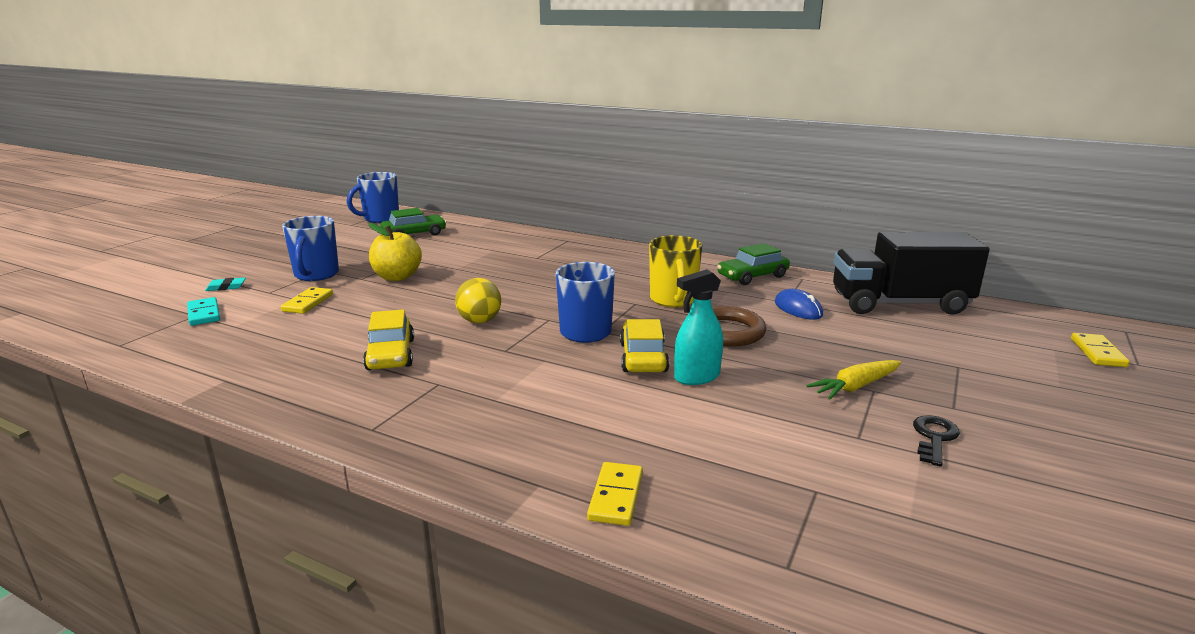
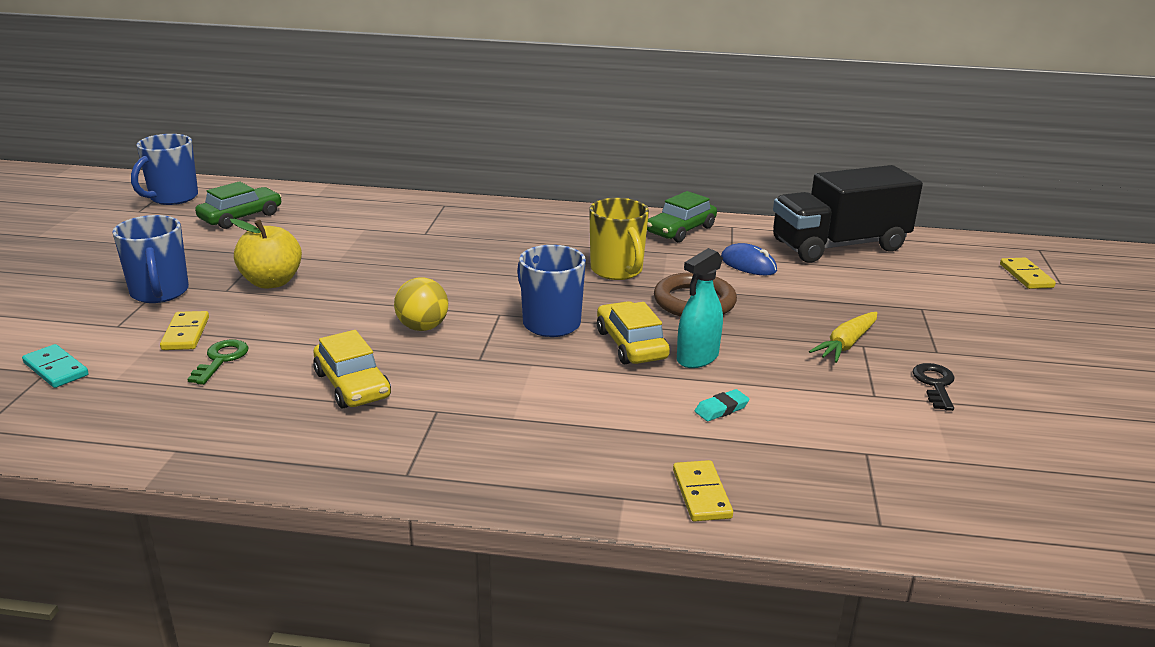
camera: 20 degrees left, 5 degrees up
(226, 287) = (48, 327): turquoise eraser -> turquoise eraser (721, 409)
(314, 323) = (221, 360): none -> green key

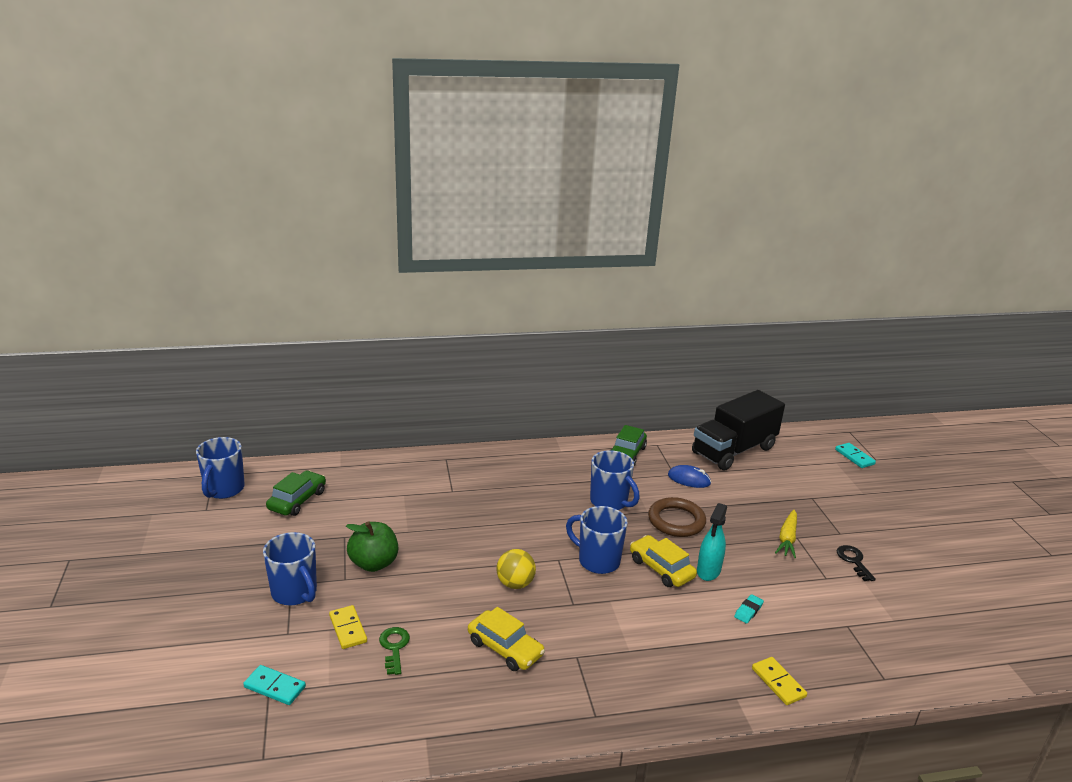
camera: 20 degrees left, 0 degrees up
(271, 282) = (374, 563): yellow apple -> green apple
(617, 271) = (609, 502): yellow mug -> blue mug
(1026, 276) = (854, 457): yellow domino -> turquoise domino

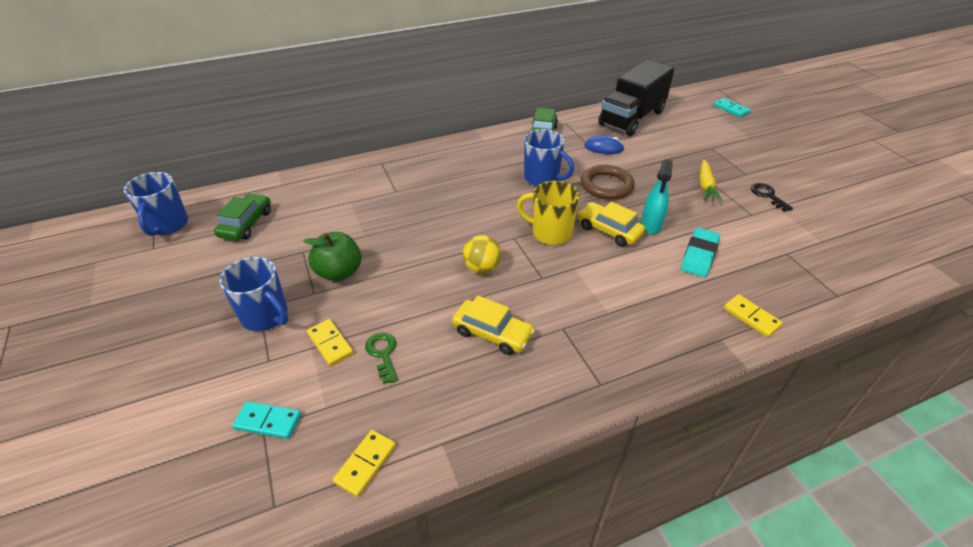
camera: 10 degrees left, 15 degrees up
(351, 740) = (365, 464): none -> yellow domino
(597, 561) = (550, 233): blue mug -> yellow mug
(748, 611) = (699, 255): turquoise eraser -> turquoise eraser, size x1.82

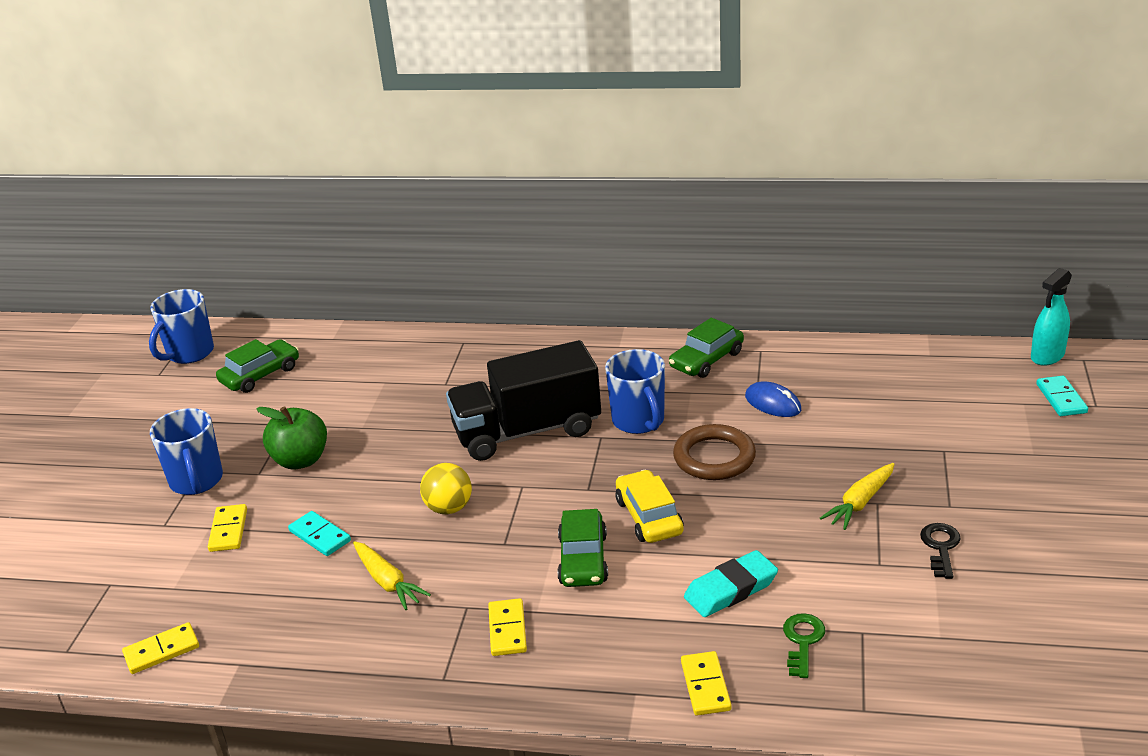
camera: 35 degrees right, 10 degrees down
(268, 421) = (119, 580): turquoise domino -> turquoise domino (320, 536)
(383, 354) = (265, 559): green key -> green key (802, 641)
(492, 333) = (388, 582): yellow car -> yellow carrot
(550, 233) = (571, 495): yellow mug -> none
(600, 269) = (583, 559): none -> green car
(605, 332) = (507, 630): none -> yellow domino
(631, 118) = (870, 370): black truck -> black truck (527, 431)
(651, 225) = (712, 529): turquoise spray bottle -> turquoise spray bottle (1047, 356)

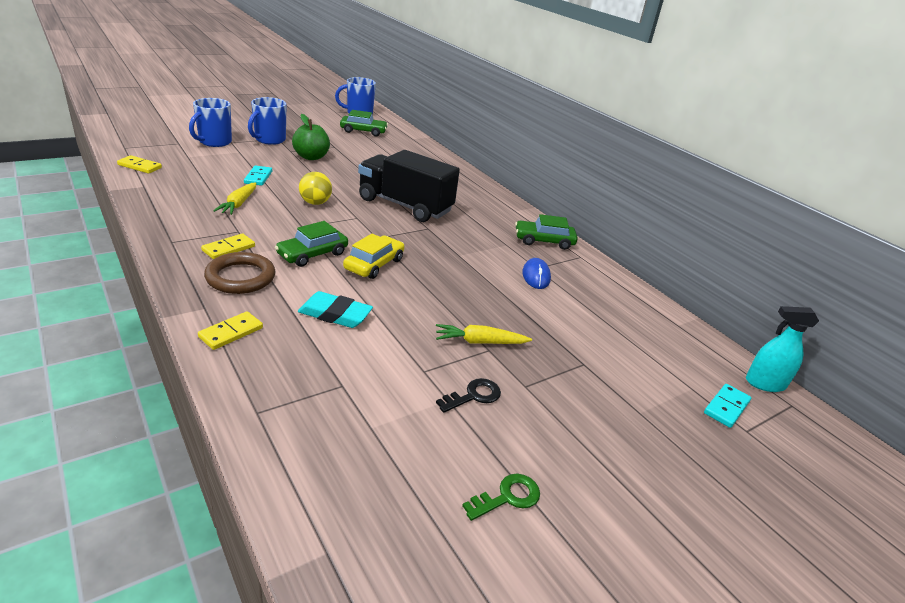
camera: 40 degrees right, 0 degrees up
(228, 530) = (241, 156): yellow domino -> none
(639, 421) = (457, 236): blue mug -> blue mug (214, 142)
(714, 457) = (456, 270): brown ring -> brown ring (240, 277)
(802, 641) = (308, 360): green key -> green key (507, 497)

